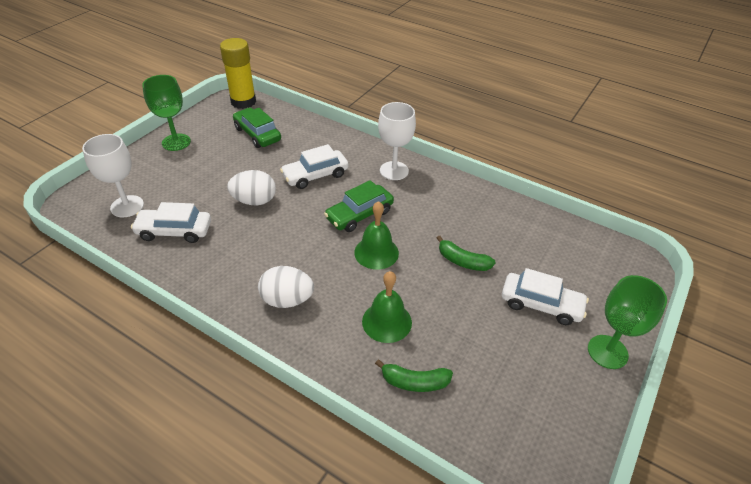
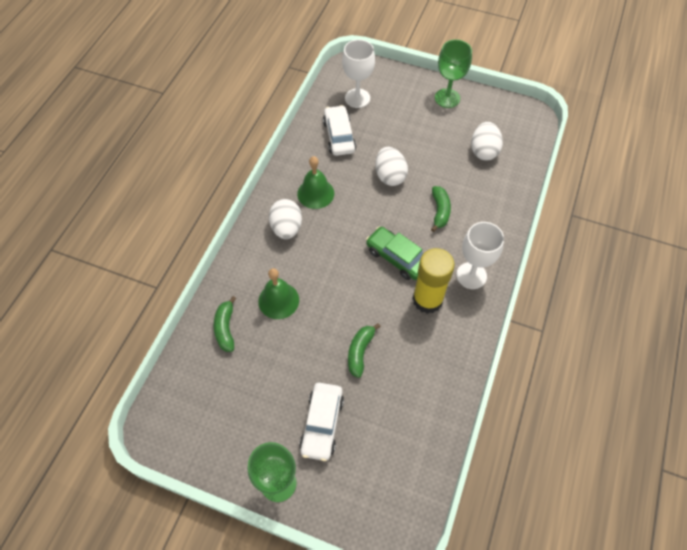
camera: 80 degrees right, 15 degrees up
(243, 102) = (531, 125): yellow glue stick -> yellow glue stick (427, 300)
(257, 134) = (483, 151): green car -> white egg
(315, 175) = (440, 211): white car -> green banana
(376, 252) = (353, 280): green bell -> green bell (315, 193)

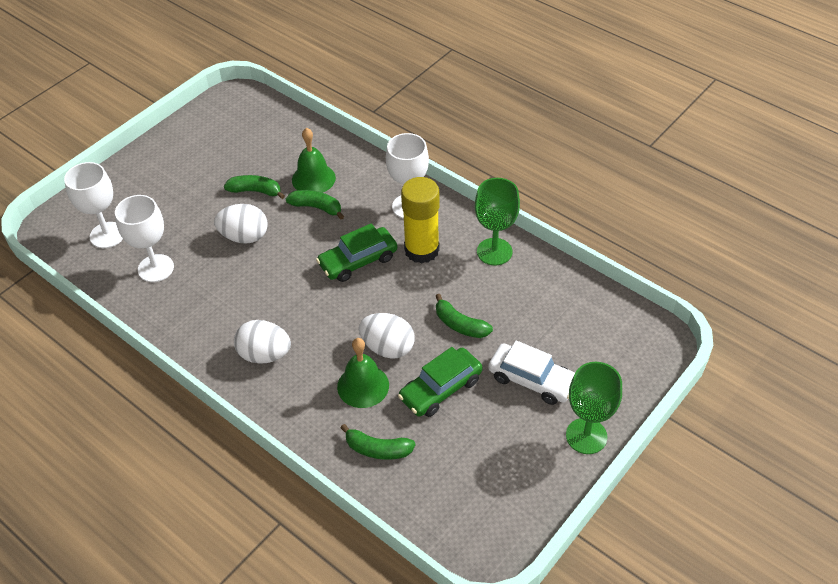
camera: 70 degrees left, 10 degrees down
(292, 356) = (440, 389): none -> green car
(315, 193) = (229, 313): green bell -> green bell (313, 179)
(339, 136) = (156, 268): white car -> white goblet
(438, 166) = (256, 191): none -> green banana
(447, 98) = (164, 155): green goblet -> green goblet (494, 252)
(483, 151) = (258, 148): white egg -> white egg (388, 348)

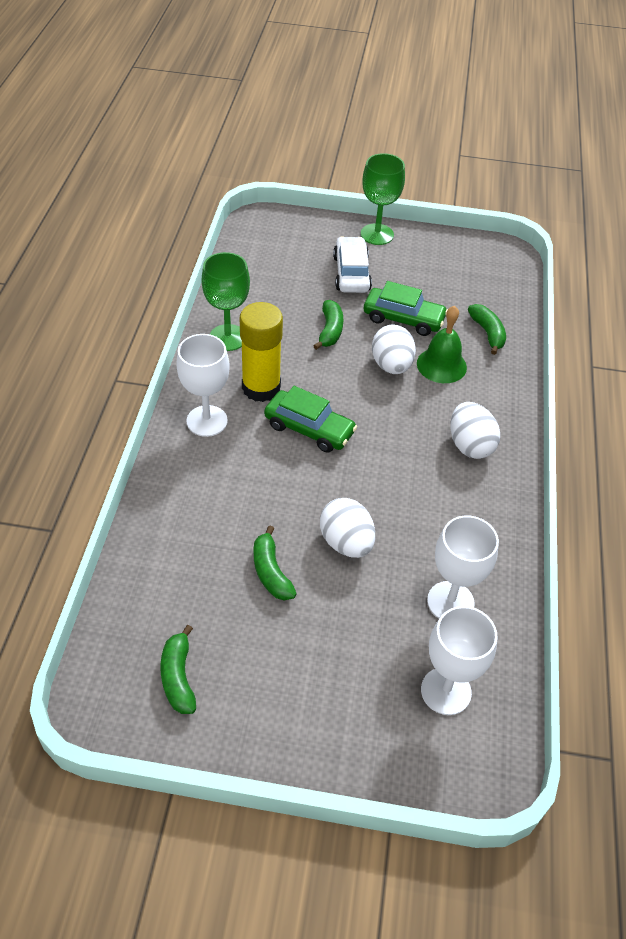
camera: 125 degrees left, 0 degrees up
(313, 179) = (215, 524): green bell -> none
(317, 207) = (259, 498): green banana -> green banana (178, 677)

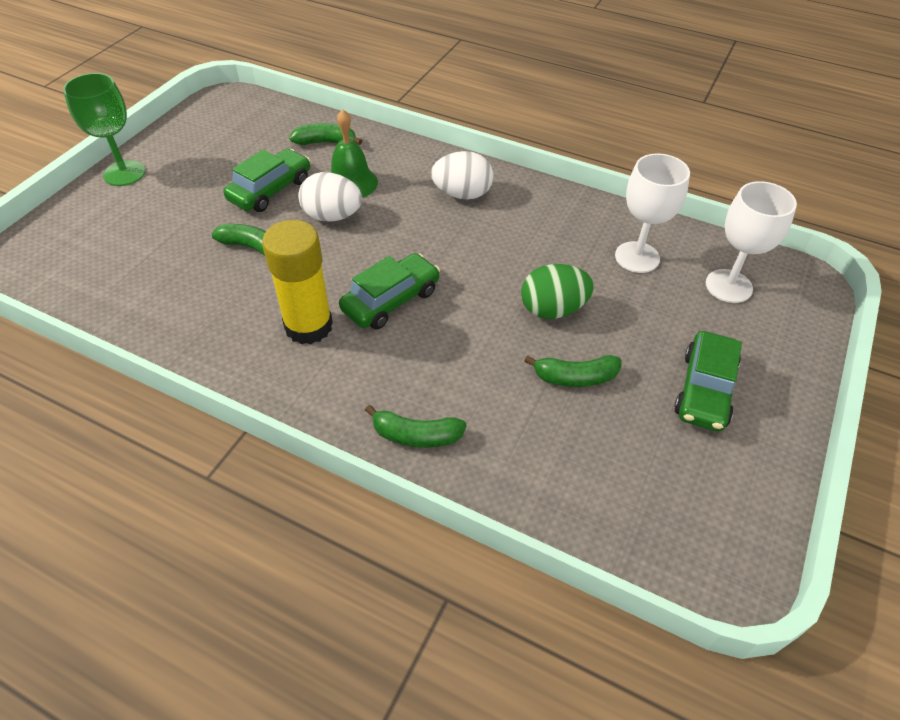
camera: 70 degrees left, 0 degrees up
(178, 677) = (696, 488): green banana -> green banana (416, 435)
(207, 421) = (337, 388): white goblet -> none
(228, 338) = (207, 338): green goblet -> none
(292, 676) = (704, 390): none -> green car
(346, 542) = (553, 309): white egg -> green egg
(351, 273) = (173, 208): white car -> none

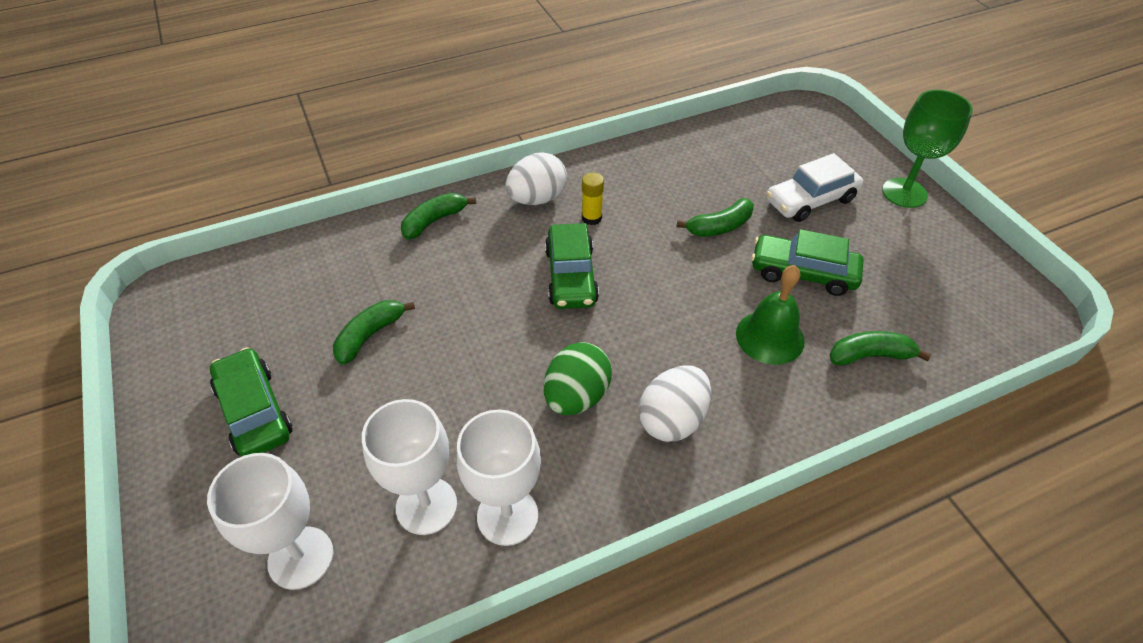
camera: 130 degrees right, 0 degrees up
(173, 214) = (810, 200): none -> white car
(270, 190) = (803, 273): green car -> green car turned 120 degrees clockwise
(308, 326) = (591, 218): yellow glue stick -> yellow glue stick, size x0.46
(326, 142) = (870, 355): green banana -> green banana turned 135 degrees counterclockwise
(332, 216) = (722, 295): white egg -> white egg (537, 199)
(553, 309) = (445, 375): green egg -> green egg (576, 396)
(599, 223) = (507, 516): none -> white goblet

